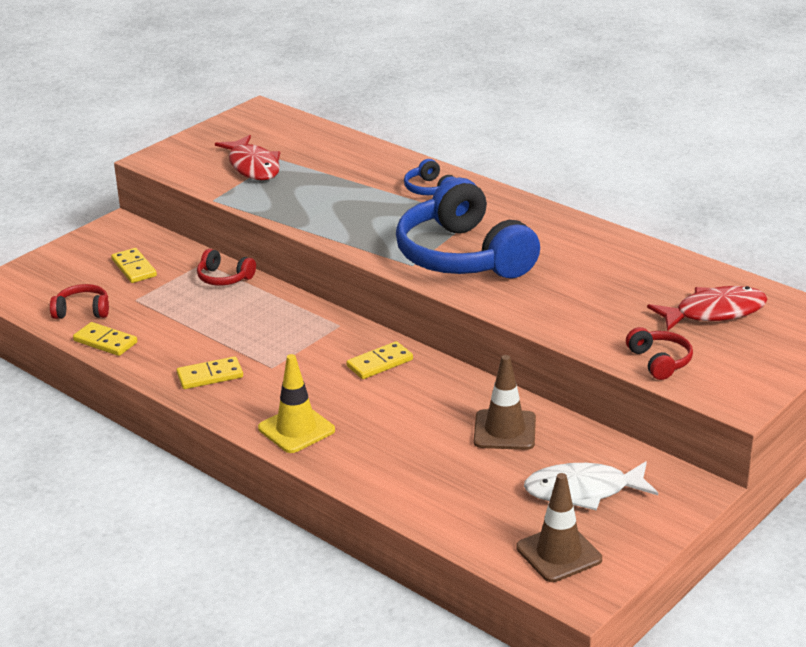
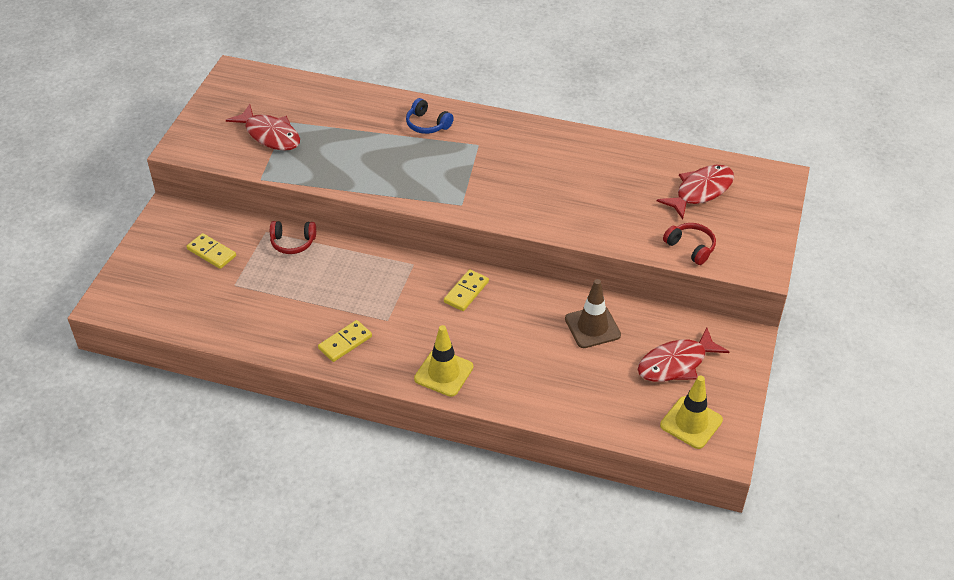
camera: 25 degrees left, 15 degrees up
(82, 311) = (198, 308): red headphones -> none
(105, 342) = (238, 334): yellow domino -> none
(463, 256) = (494, 186): blue headphones -> none
(558, 553) = (691, 423): brown traffic cone -> yellow traffic cone
(583, 491) = (676, 363): white fish -> red fish

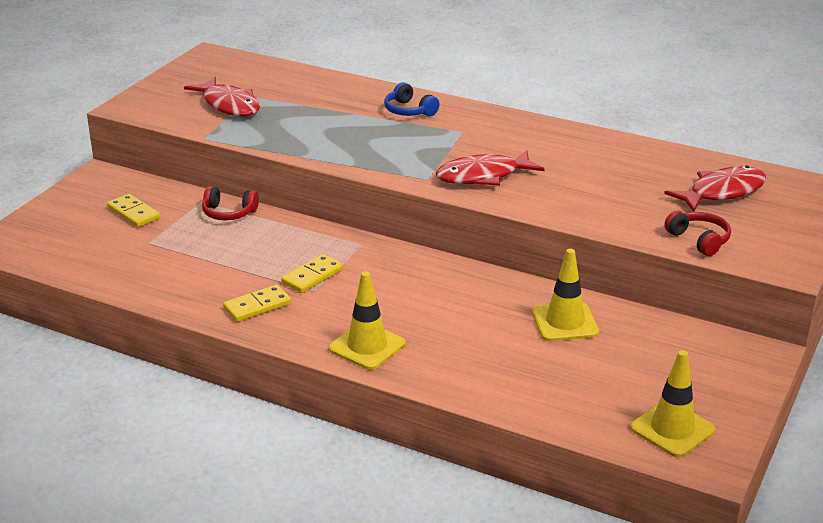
camera: 10 degrees right, 15 degrees down
(466, 292) = (417, 275): yellow domino -> yellow domino (312, 276)
(592, 327) = (565, 322): brown traffic cone -> yellow traffic cone
(676, 363) = (664, 368): red fish -> red fish (483, 176)

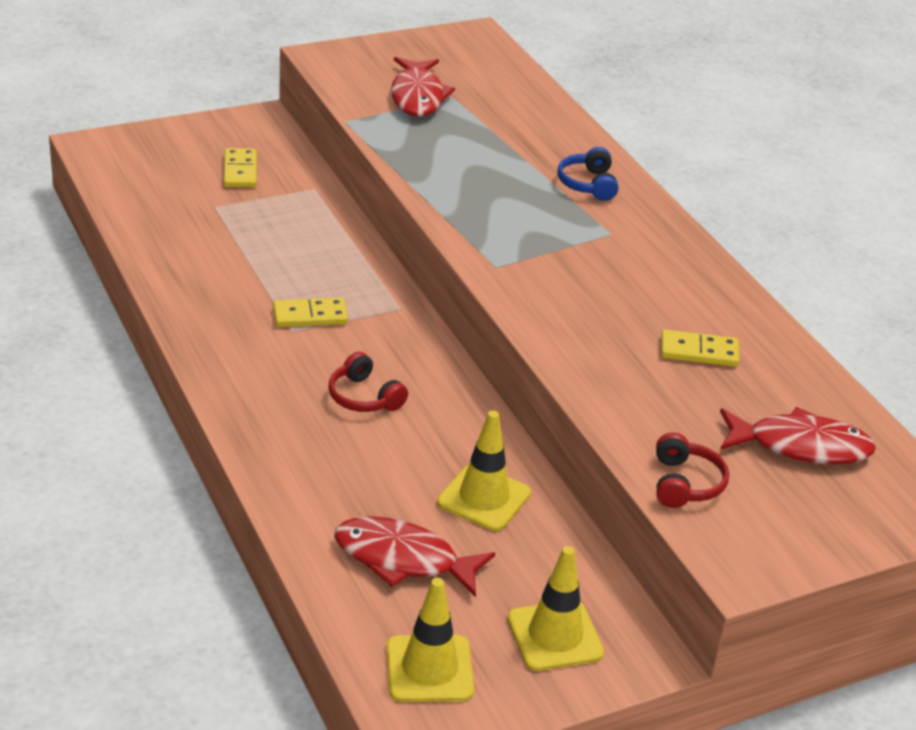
camera: 35 degrees right, 5 degrees up
(229, 213) = (322, 213): red headphones -> red headphones (364, 397)
(257, 306) = (222, 318): yellow domino -> yellow domino (699, 352)
(367, 346) = (263, 411): yellow traffic cone -> yellow traffic cone (555, 636)
(483, 176) = (557, 292): red fish -> red fish (403, 559)

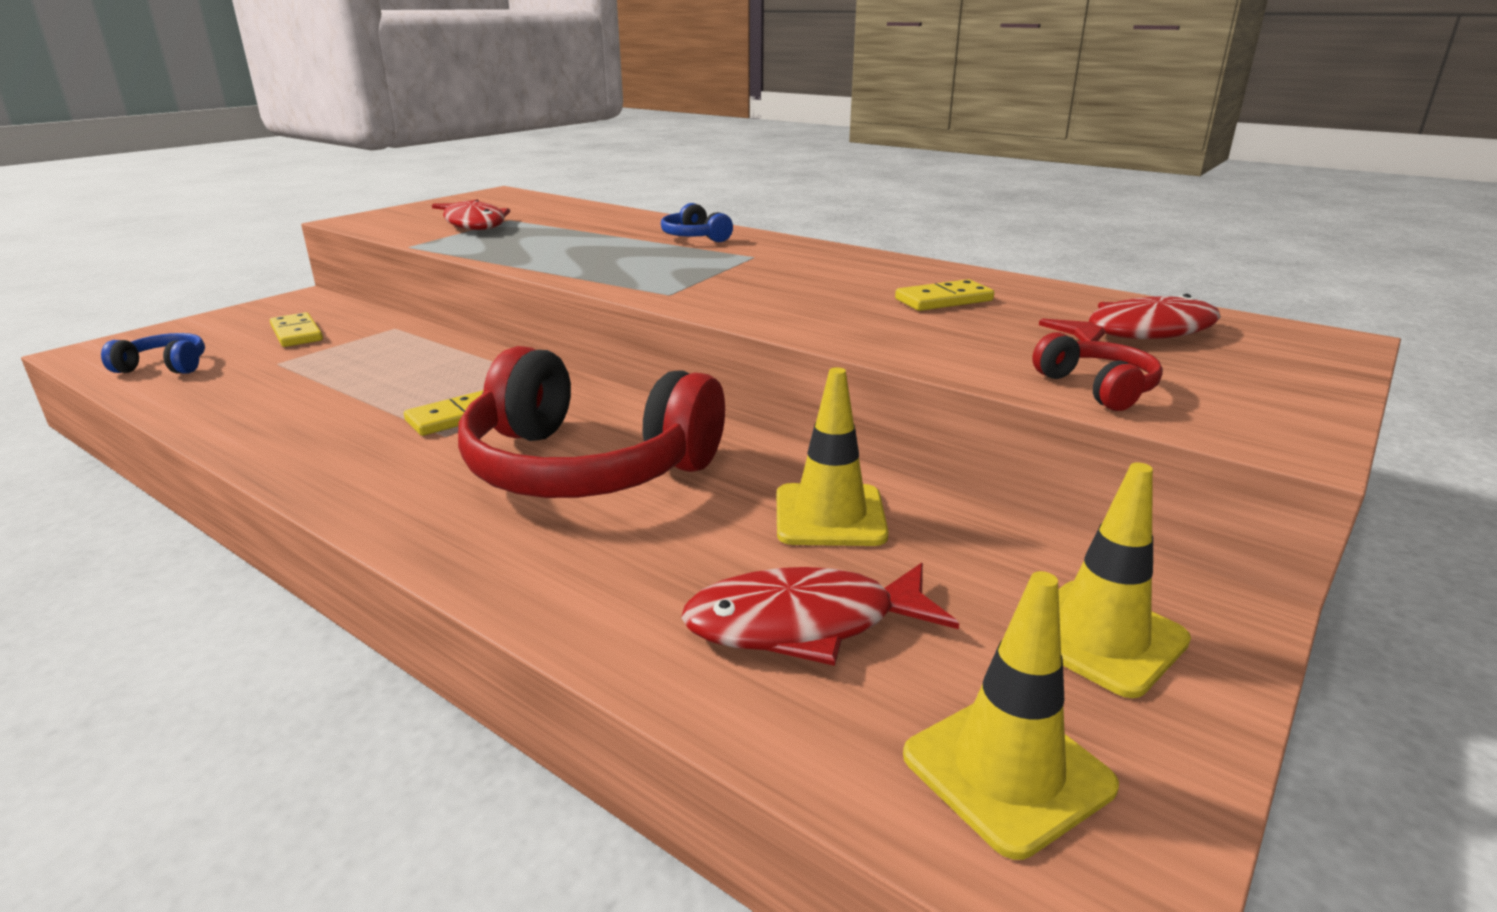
camera: 25 degrees left, 10 degrees down
(139, 184) = (165, 366): none -> blue headphones
(364, 397) = (586, 467): red headphones -> red headphones, size x2.35

